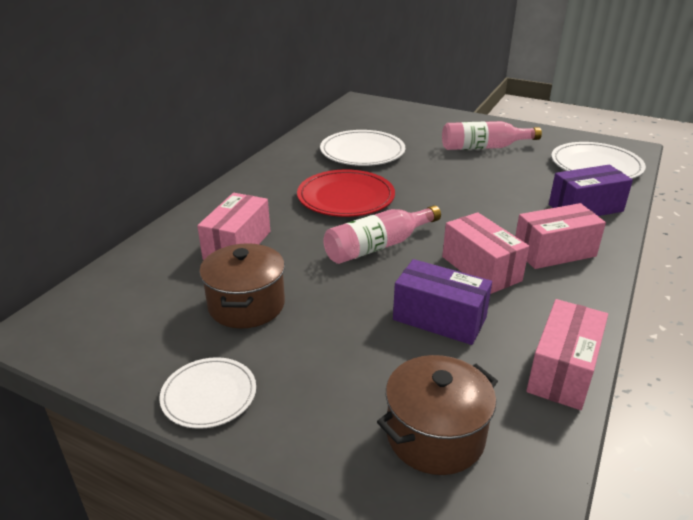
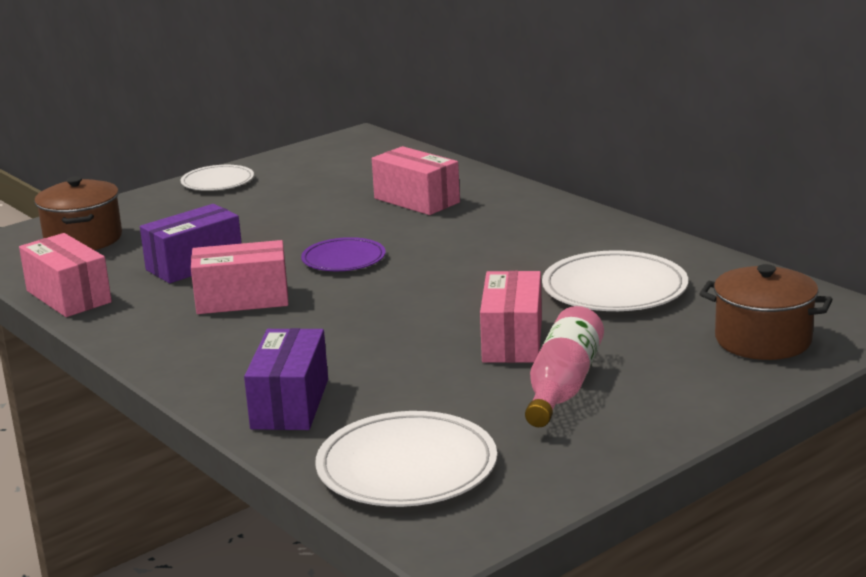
camera: 115 degrees right, 10 degrees down
(246, 305) = (310, 198): brown pot -> brown pot (763, 340)
(346, 197) = (474, 259): red plate -> none
(378, 246) = (343, 259): pink bottle -> purple plate
(554, 252) = (222, 347): pink box -> pink box (512, 340)

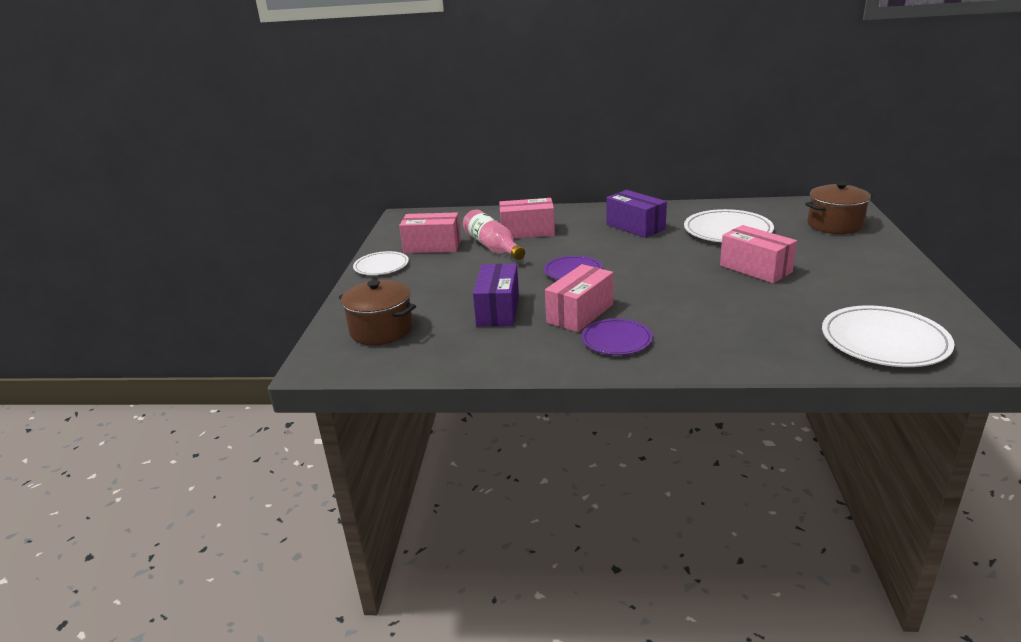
camera: 45 degrees left, 5 degrees up
(69, 296) = (470, 363): pink box -> pink box (432, 246)
(205, 336) = (616, 340): none -> purple plate
(290, 404) = (756, 346): purple box -> purple box (635, 227)
(563, 386) = (829, 276): pink bottle -> pink bottle (493, 246)

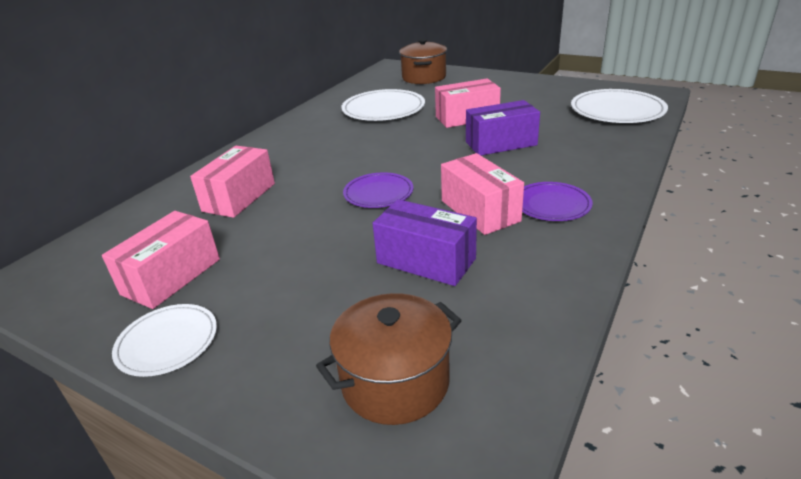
camera: 65 degrees left, 5 degrees up
(493, 246) = (245, 228): pink bottle -> none
(635, 227) = (318, 140): purple box -> purple box (501, 143)

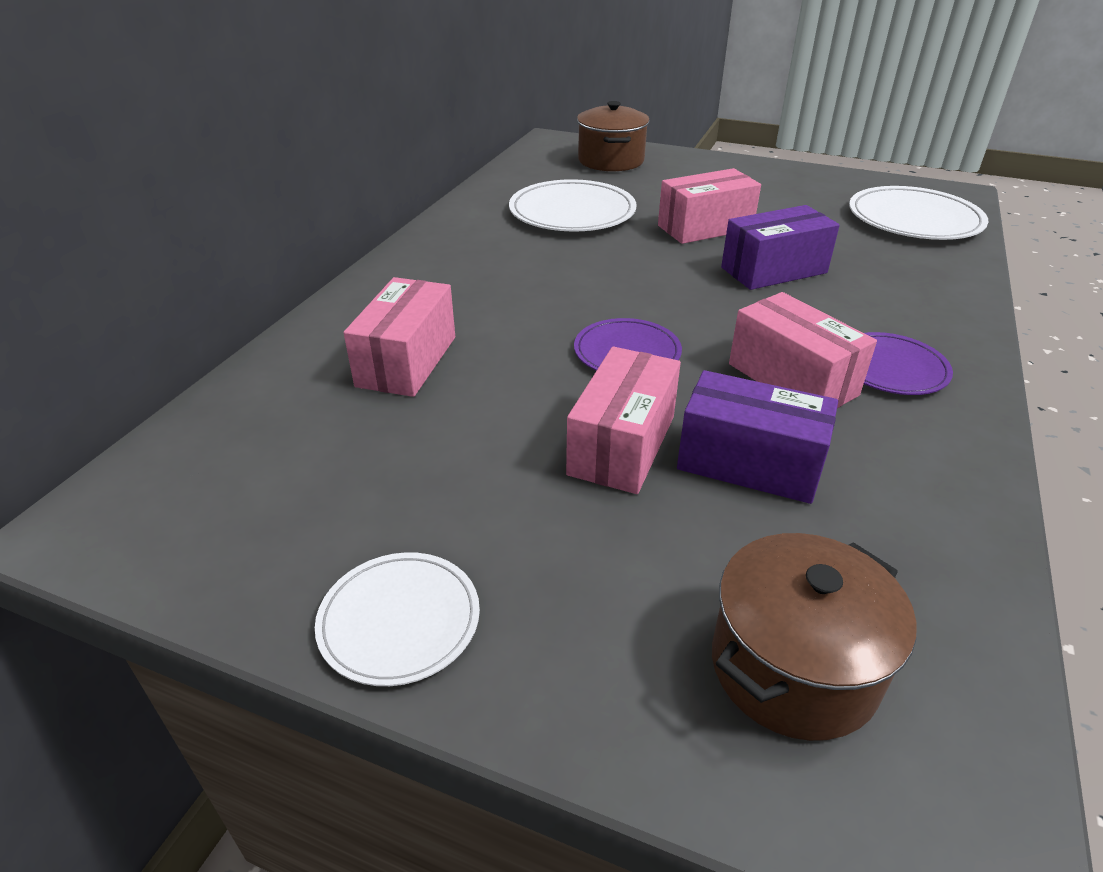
camera: 10 degrees left, 5 degrees up
(171, 276) = (354, 503): pink box -> pink box (622, 445)

